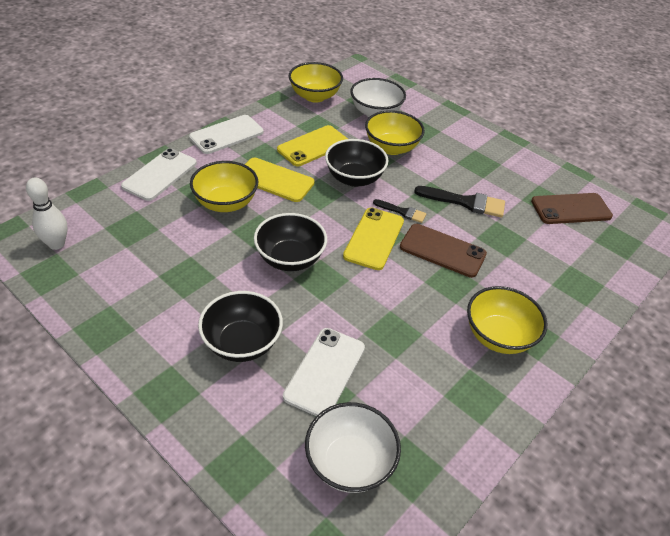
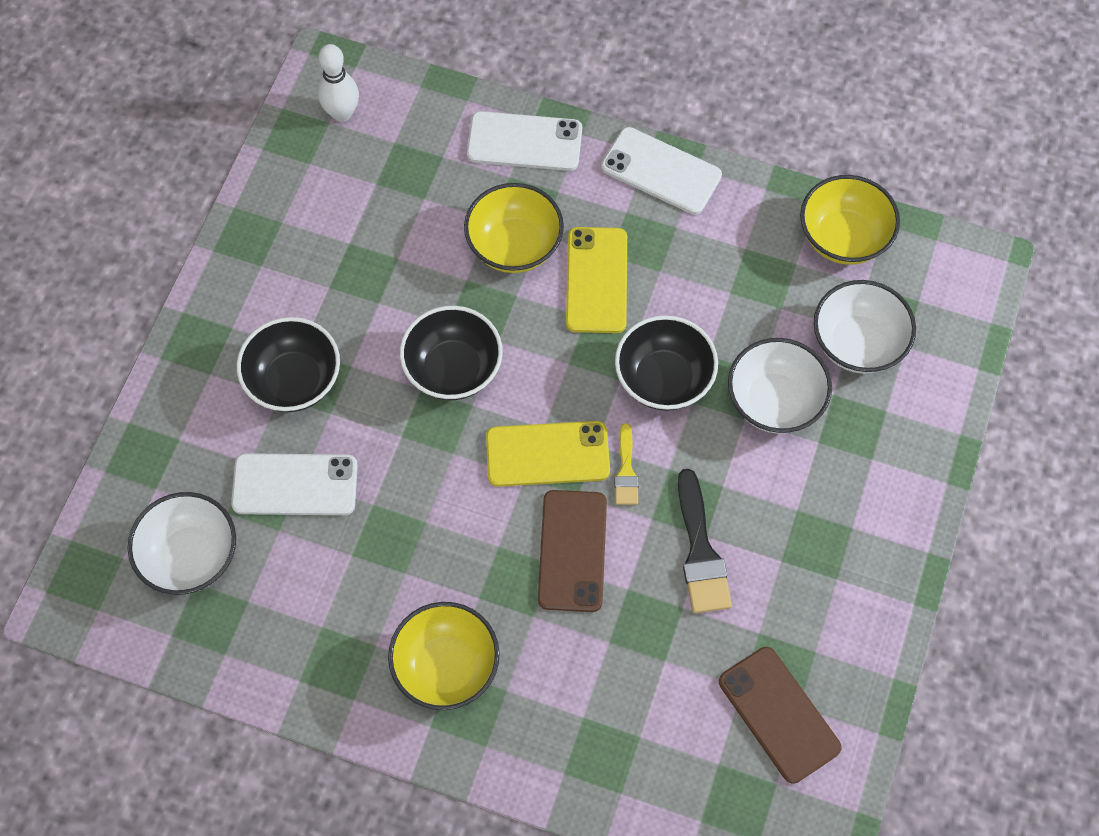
camera: 70 degrees right, 20 degrees up
(313, 146) = (707, 293): yellow phone -> none
(391, 148) = (774, 402): yellow bowl -> white bowl
(402, 212) = (626, 471): black brush -> yellow brush

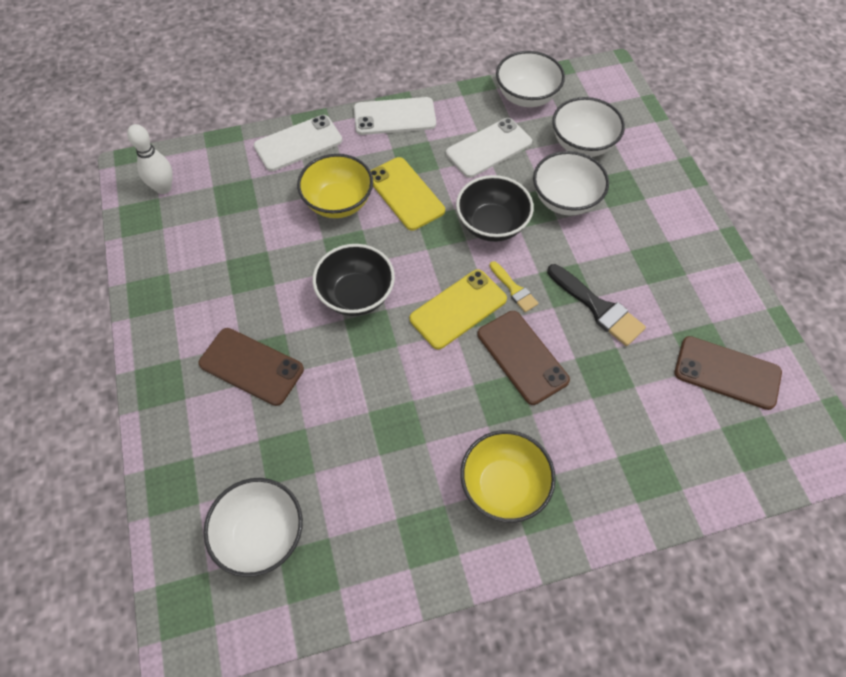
camera: 35 degrees left, 5 degrees down
(294, 381) = (251, 366): black bowl -> brown phone
(295, 485) = (303, 434): white phone -> white phone (489, 148)
(843, 238) = (526, 97): yellow bowl -> white bowl

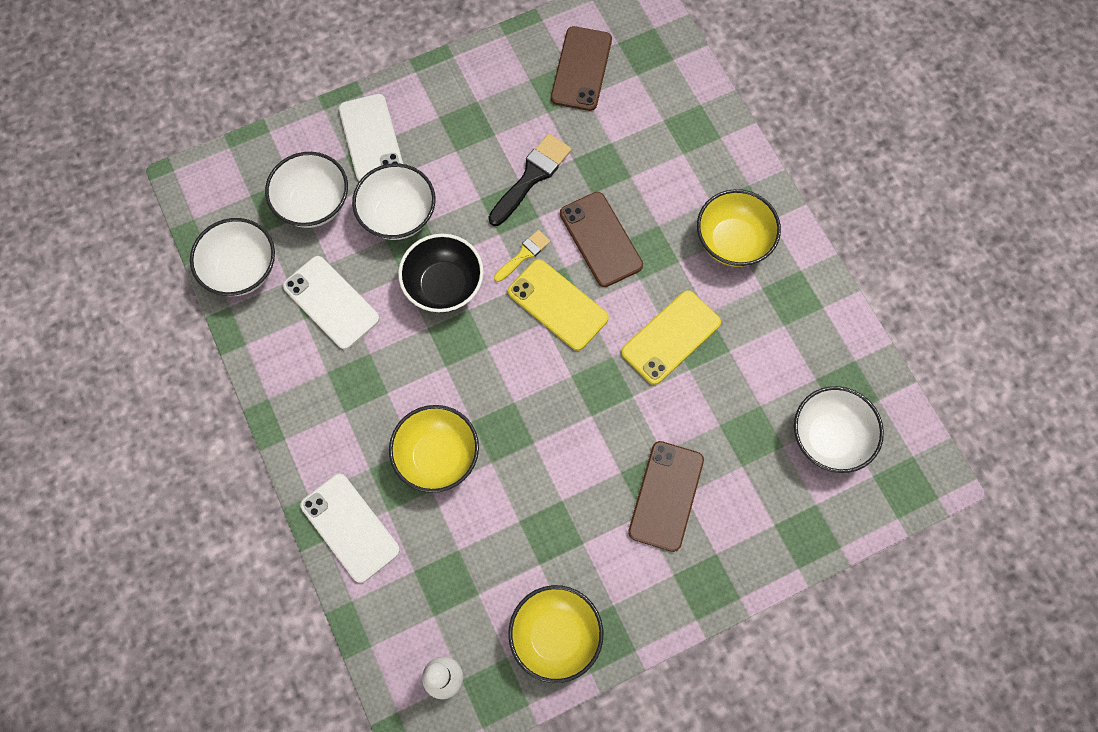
camera: 100 degrees left, 10 degrees up
(165, 262) = (555, 636): none -> yellow bowl
(356, 295) = (560, 409): black bowl -> none
(394, 117) = (291, 418): white phone -> white phone (371, 138)
(405, 193) = (413, 384): yellow phone -> yellow phone (671, 337)
(522, 357) = (601, 239): brown phone -> brown phone turned 75 degrees counterclockwise

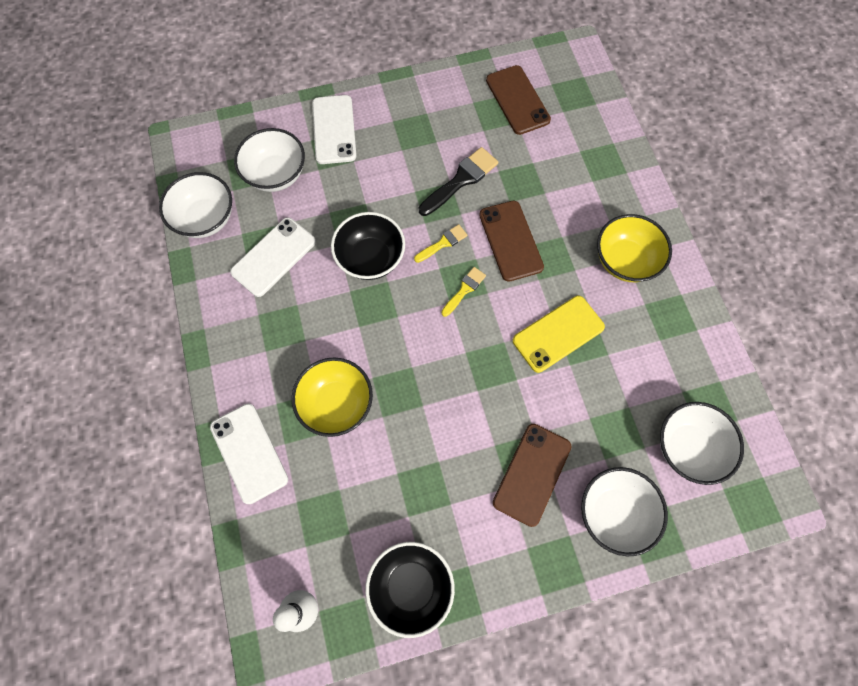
camera: 10 degrees right, 0 degrees up
(331, 302) = (274, 257): white phone -> white phone turned 75 degrees clockwise
(398, 216) = (344, 195): white bowl -> white bowl (613, 512)
(555, 636) = (411, 585): yellow bowl -> black bowl
(558, 305) = (464, 290): yellow phone -> yellow brush
(581, 69) = (517, 100): brown phone -> brown phone turned 45 degrees counterclockwise

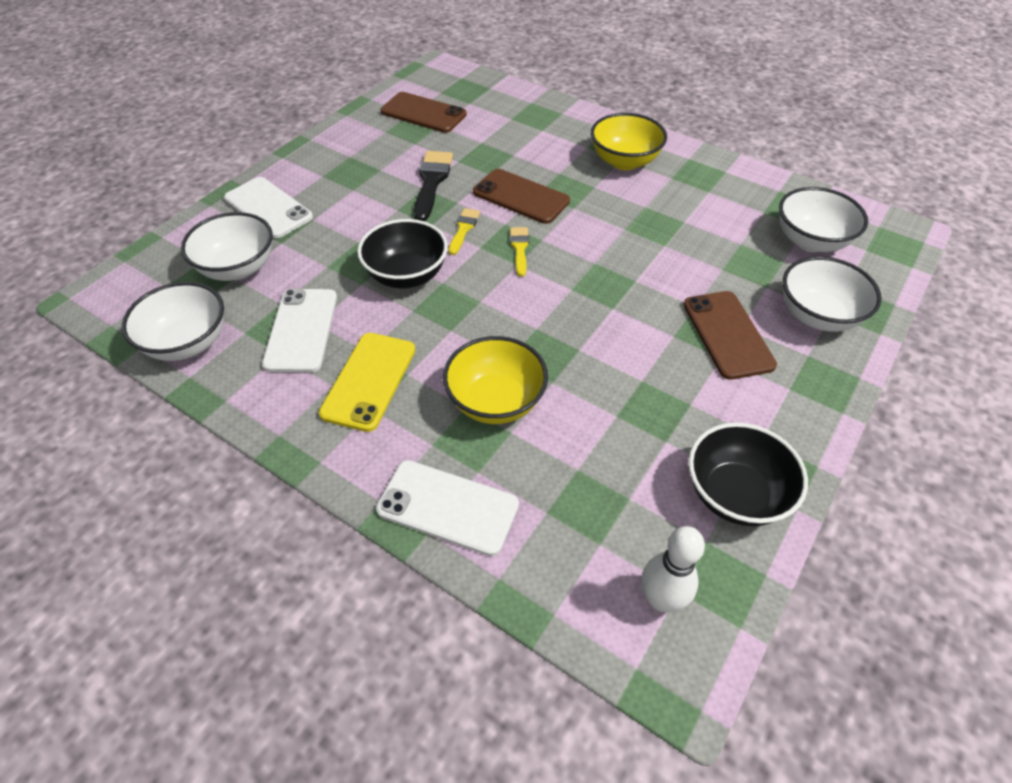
camera: 40 degrees left, 20 degrees down
(558, 334) = (631, 232): yellow phone -> yellow phone (369, 381)

